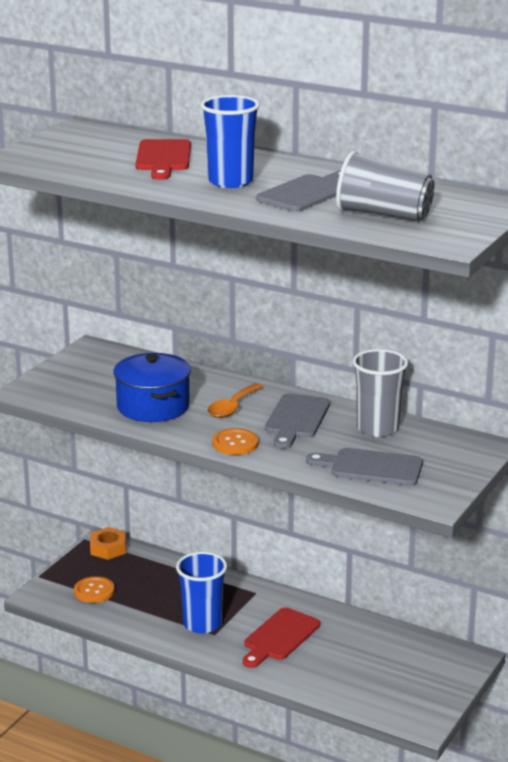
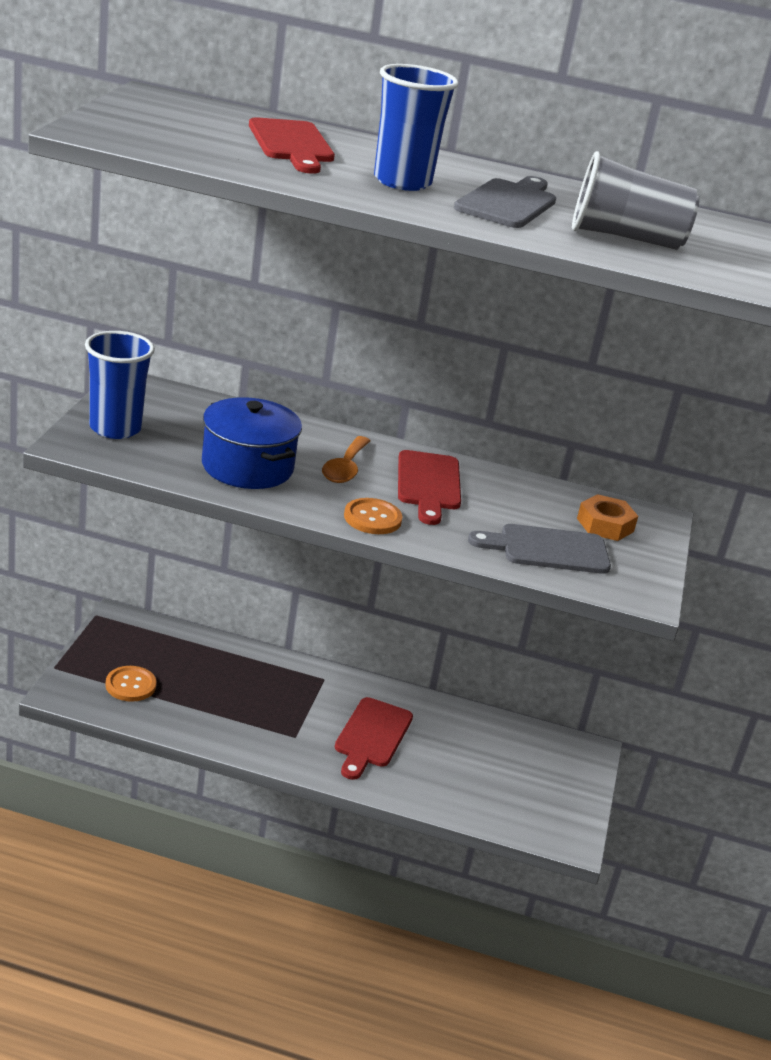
camera: 20 degrees left, 5 degrees up
(108, 548) = (129, 627): orange nut -> orange nut (605, 525)
(202, 624) = (276, 723): blue cup -> blue cup (115, 428)
(296, 419) = (428, 484): grey cutting board -> red cutting board
(377, 428) = (527, 497): grey cup -> none

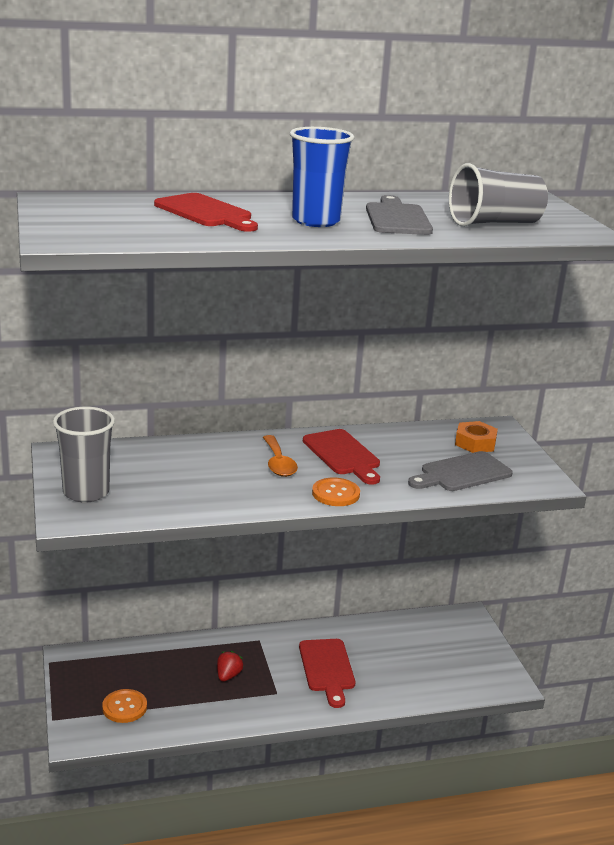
camera: 25 degrees left, 5 degrees down
(115, 428) = (86, 492): blue cup -> grey cup
(247, 467) = (213, 487): blue pot -> none
(260, 699) = (228, 676): none -> red strawberry

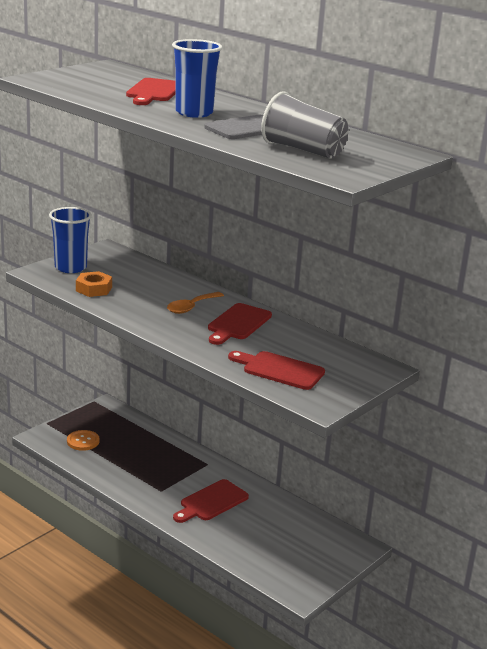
camera: 55 degrees right, 0 degrees up
(86, 492) = (70, 267): grey cup -> blue cup
(228, 676) = (156, 466): red strawberry -> none
(335, 494) = (178, 334): orange button -> none
(462, 473) = (279, 370): grey cutting board -> red cutting board
(475, 443) = (339, 365): orange nut -> orange nut (94, 289)

